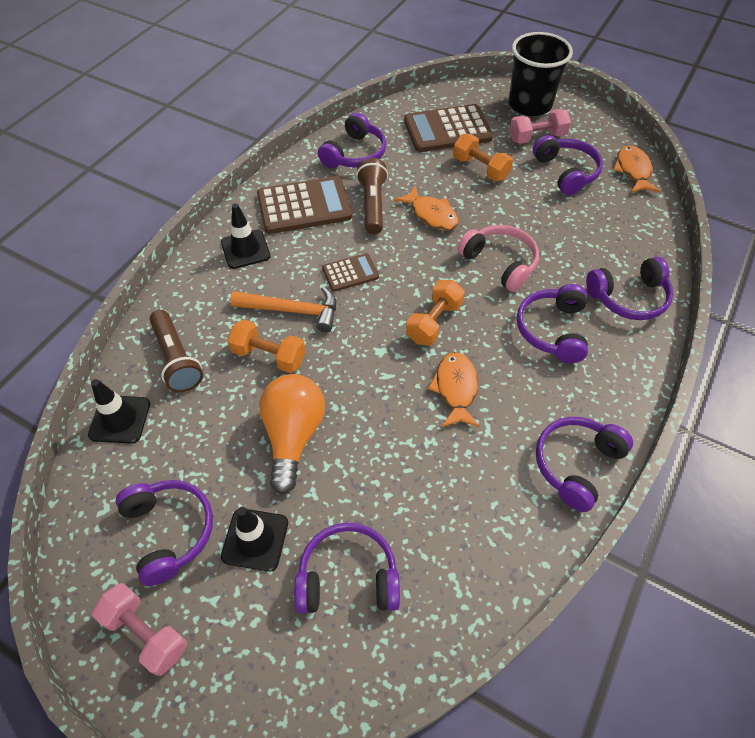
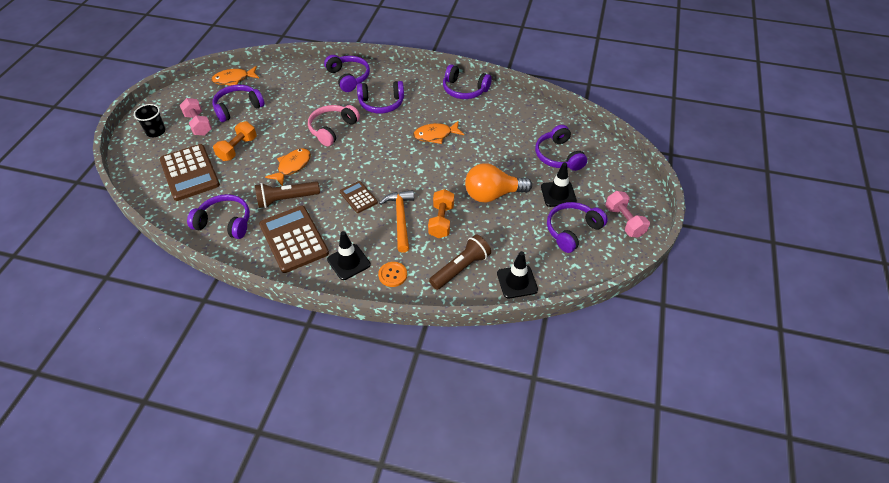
camera: 105 degrees left, 5 degrees down
(146, 633) = (624, 221): pink dumbbell -> pink dumbbell turned 45 degrees counterclockwise
(204, 287) = (392, 275): none -> orange button
(434, 322) = (390, 151): orange dumbbell -> none
(530, 105) = (156, 131): black cup -> black cup, size x0.54

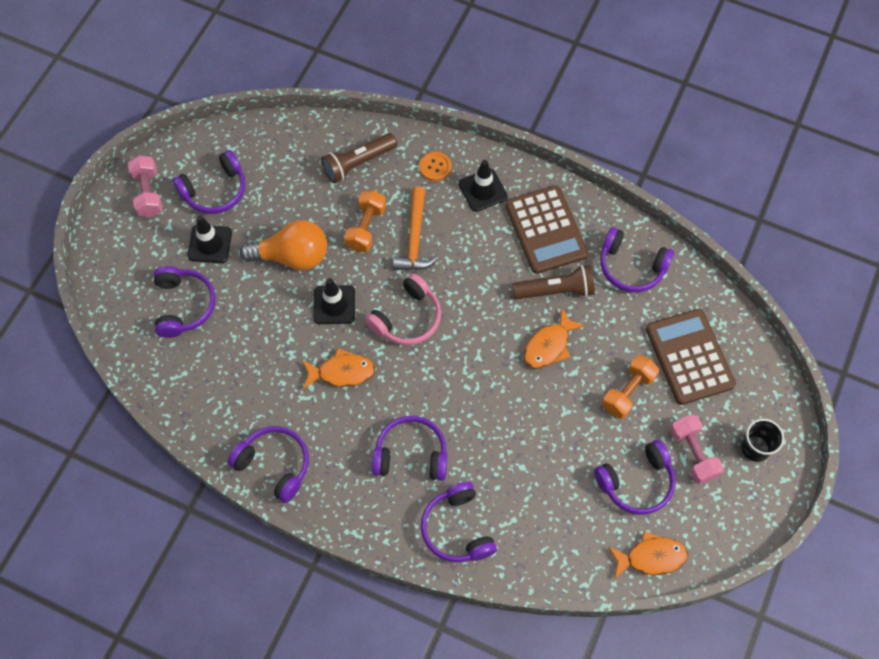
camera: 170 degrees left, 15 degrees up
(332, 129) = (490, 410): pink headphones -> pink headphones (407, 318)
(358, 197) = (463, 279): brown calculator -> none
(517, 282) = (301, 139): black traffic cone -> black traffic cone (334, 305)

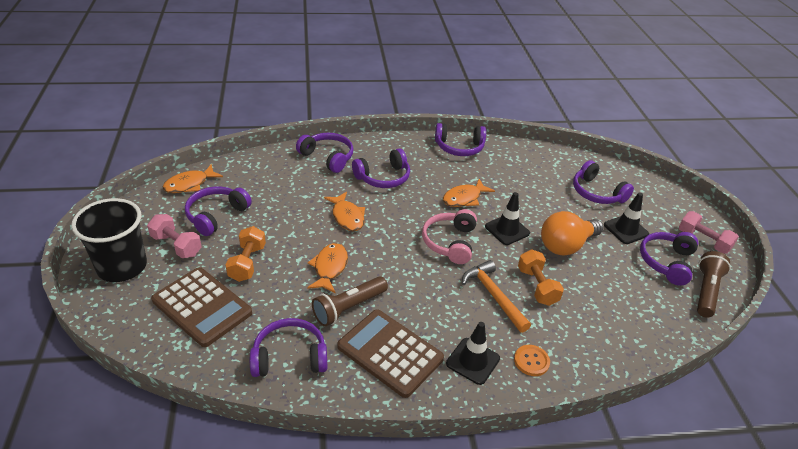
camera: 145 degrees right, 25 degrees down
(358, 163) = (595, 332): brown flashlight -> brown flashlight (706, 291)
(492, 408) = (347, 217): none -> orange fish
(755, 448) = (122, 267): black cup -> black cup, size x1.85

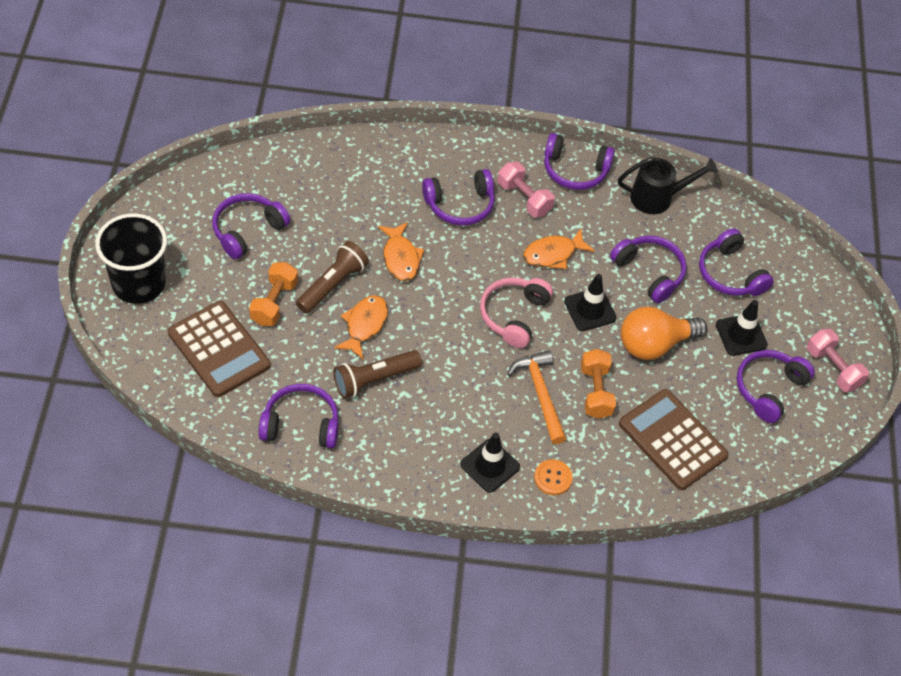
camera: 10 degrees right, 15 degrees up
(176, 245) = (199, 265): pink dumbbell -> pink dumbbell (524, 198)
(189, 184) = (221, 178): orange fish -> none
(327, 157) = (397, 161): purple headphones -> purple headphones (649, 272)
(390, 352) = (405, 440): brown calculator -> brown calculator (672, 440)
(523, 155) = (657, 197): none -> black watering can
(706, 291) = (796, 435): brown flashlight -> brown flashlight (332, 285)

